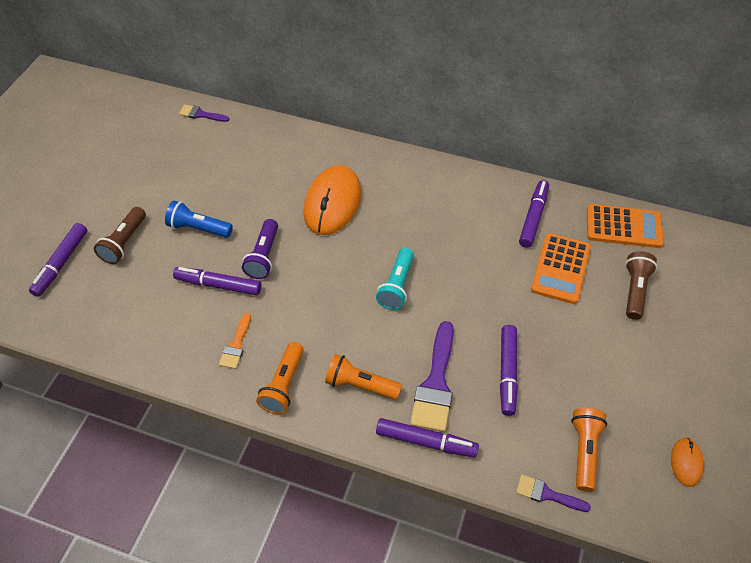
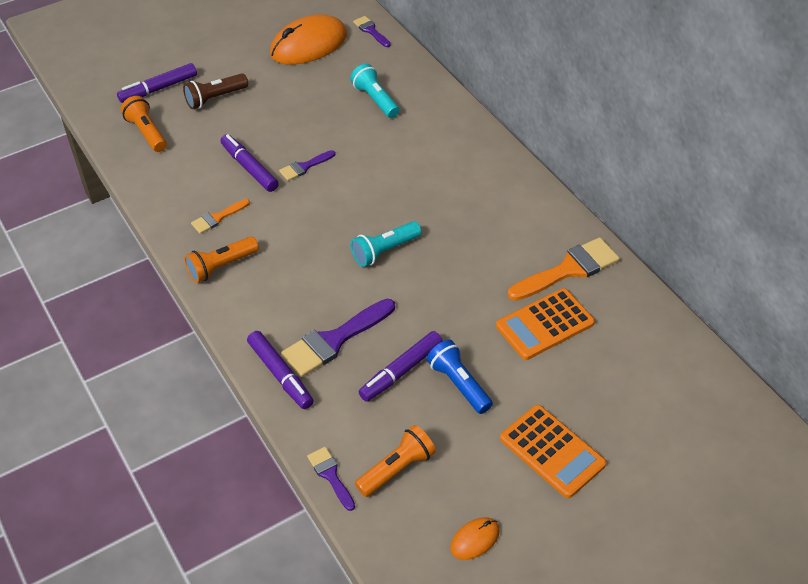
camera: 40 degrees right, 5 degrees down
(198, 228) = (278, 118): blue flashlight -> blue flashlight (459, 384)
(263, 168) = (375, 100): none -> turquoise flashlight
(264, 256) = (304, 167): purple flashlight -> purple brush
(332, 203) = (403, 157): orange mouse -> orange mouse (308, 45)
(360, 385) = (276, 303): orange flashlight -> orange flashlight (147, 133)
(533, 218) = (568, 270): purple marker -> orange brush
(623, 227) = (650, 328): orange calculator -> orange calculator (552, 451)
(635, 290) = (595, 385): brown flashlight -> none

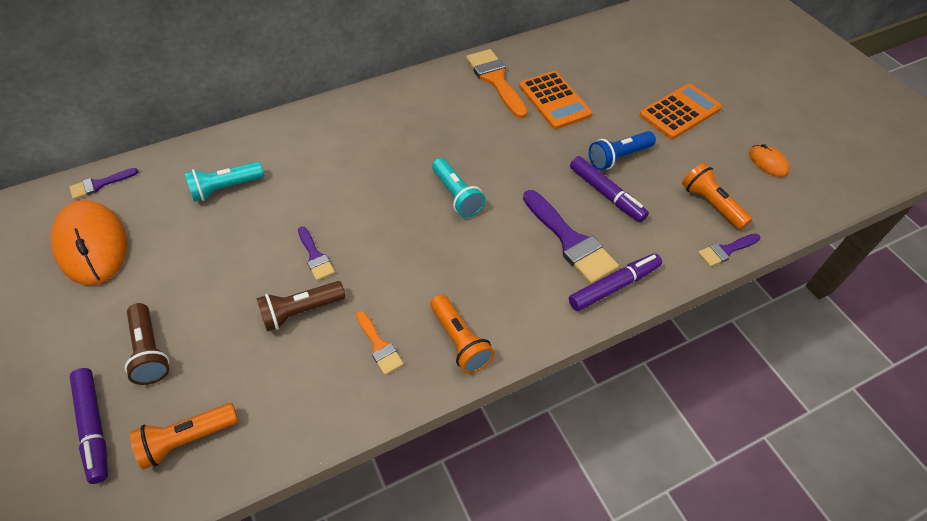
camera: 85 degrees left, 5 degrees up
(249, 168) = (301, 311): purple marker -> brown flashlight

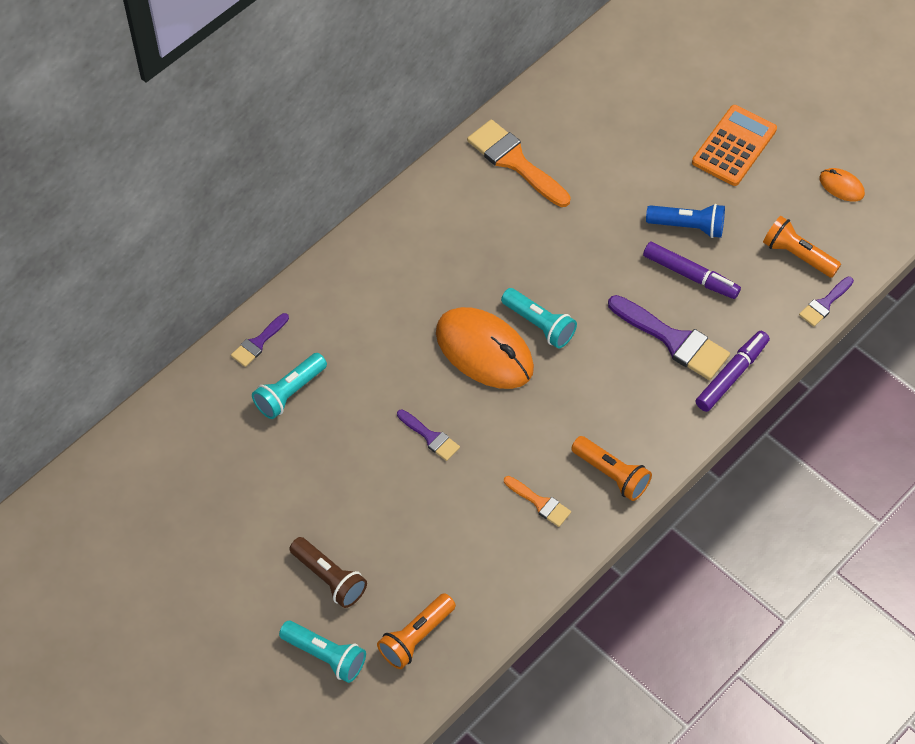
camera: 20 degrees left, 5 degrees up
(92, 245) = (192, 499): orange mouse -> orange mouse (484, 351)
(94, 426) = (325, 656): purple marker -> turquoise flashlight
(99, 184) = (147, 431): purple brush -> purple brush (258, 342)
(301, 311) = (449, 495): brown flashlight -> none
(554, 100) = (592, 171): orange calculator -> none
(618, 157) = (688, 226): blue flashlight -> blue flashlight turned 120 degrees counterclockwise

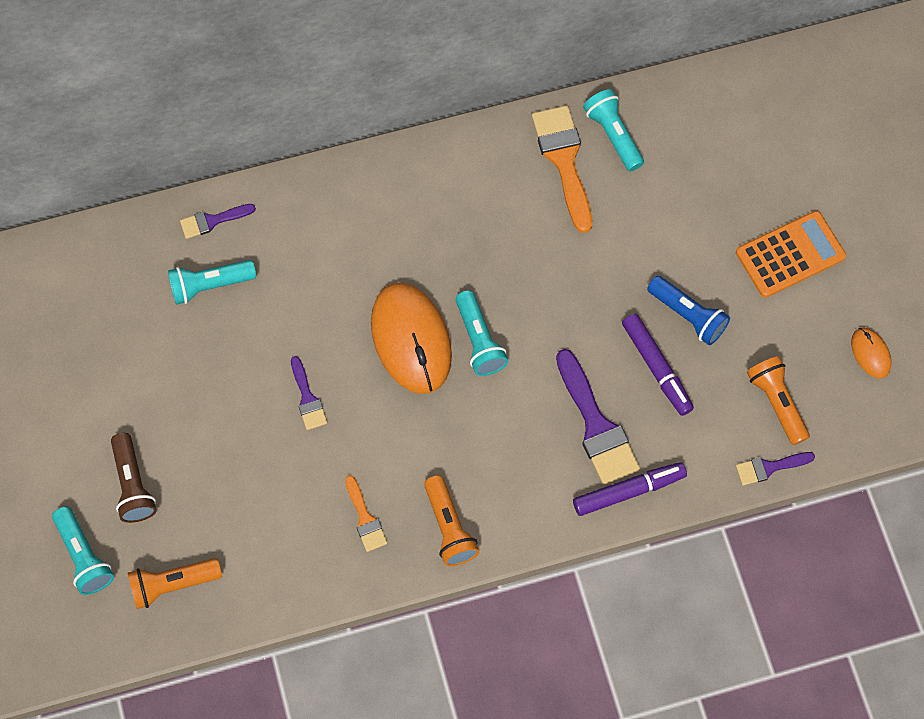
camera: 30 degrees right, 10 degrees up
(540, 125) = (613, 135): none -> turquoise flashlight

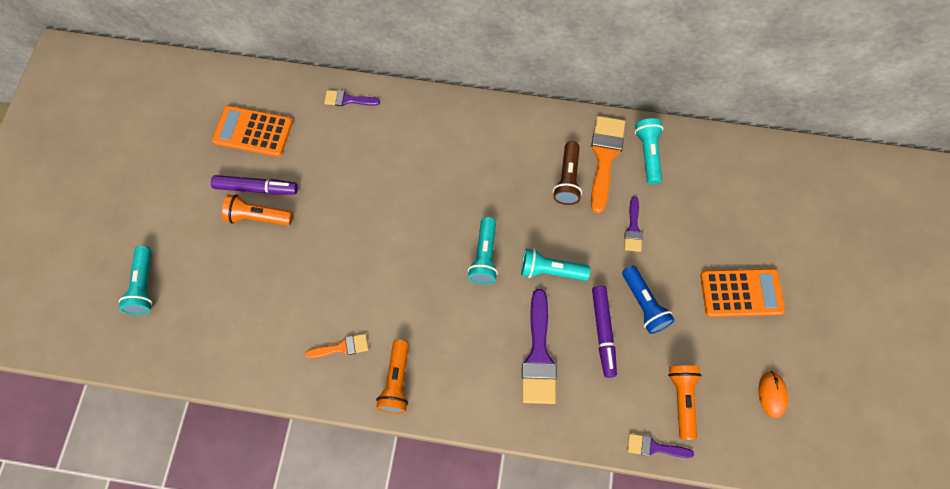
camera: 25 degrees right, 0 degrees up
(113, 312) = (253, 131): none -> orange calculator
(133, 484) = (202, 251): brown flashlight -> brown flashlight (567, 179)
(173, 584) = (189, 333): orange flashlight -> orange flashlight (258, 217)
(210, 285) = (323, 140): turquoise flashlight -> turquoise flashlight (550, 270)
(307, 398) = (347, 244): purple brush -> purple brush (633, 228)
(365, 518) = (342, 347): orange brush -> orange brush turned 105 degrees counterclockwise
(411, 339) = (438, 235): orange mouse -> none
(628, 491) = (539, 415): purple marker -> purple marker (256, 188)

